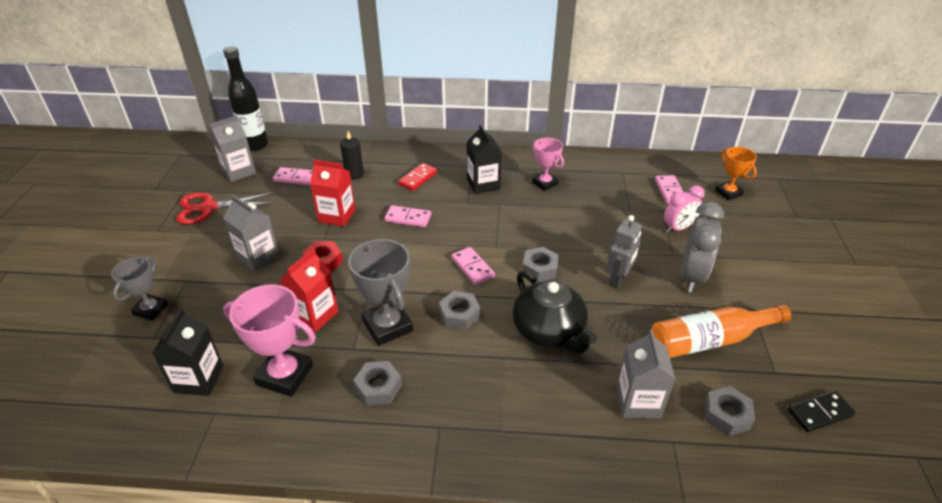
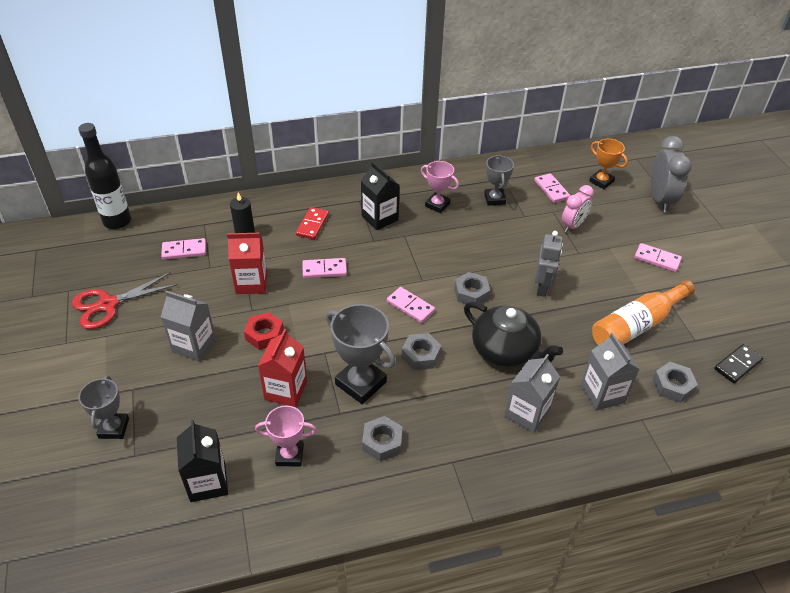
camera: 20 degrees left, 5 degrees up
(239, 171) = (117, 256): grey carton -> grey carton (527, 413)
(285, 375) = (289, 455): pink trophy -> pink trophy, size x0.63
(605, 189) = (494, 199): none -> grey trophy
(691, 276) = (601, 270): grey clock -> grey clock (660, 200)
(762, 279) = (657, 259): none -> pink domino

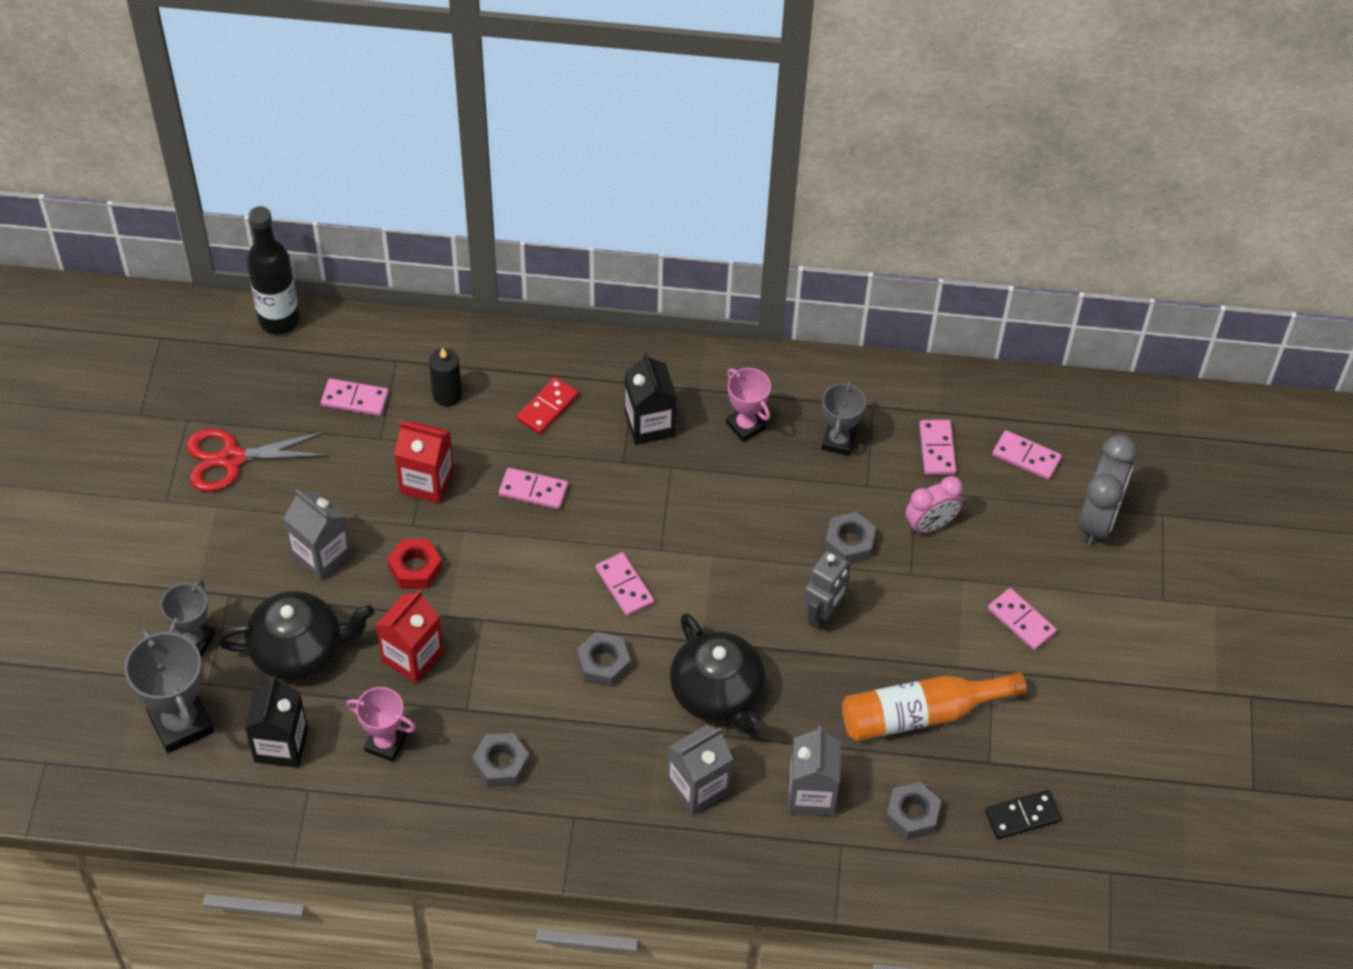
camera: 20 degrees right, 10 degrees up
(199, 411) = (299, 650): none -> black teapot
(361, 383) = (509, 677): grey trophy -> grey trophy (181, 723)
(471, 293) = (718, 592): grey nut -> grey nut (849, 543)
(601, 181) = (1026, 457): orange trophy -> pink domino

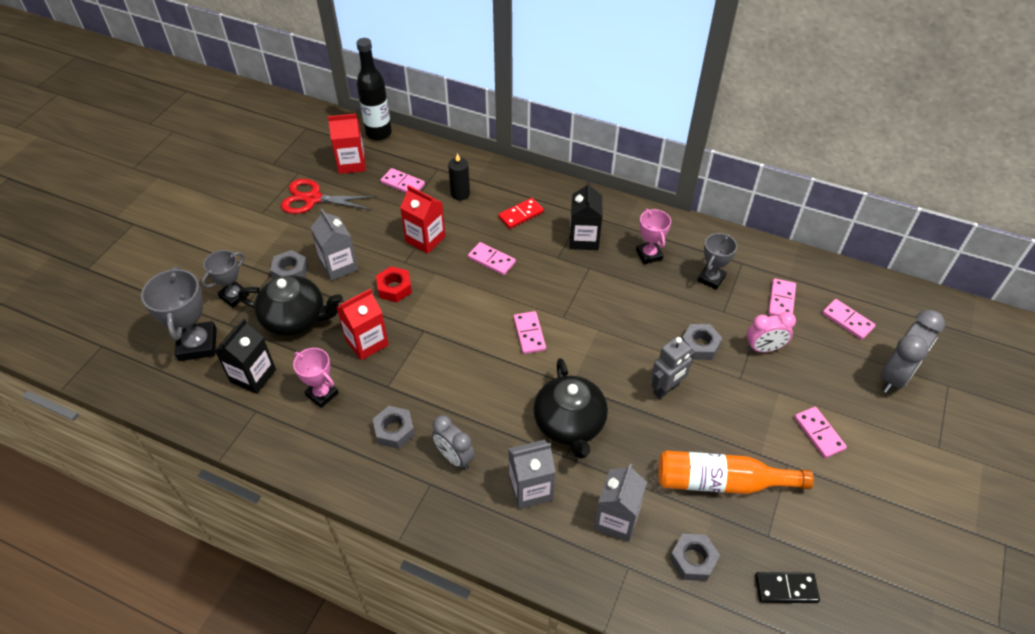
camera: 20 degrees right, 5 degrees down
(262, 384) = (351, 164): none -> red carton
(591, 776) = (454, 457): none -> grey clock
(603, 663) = (494, 381): grey nut -> grey nut (290, 271)

